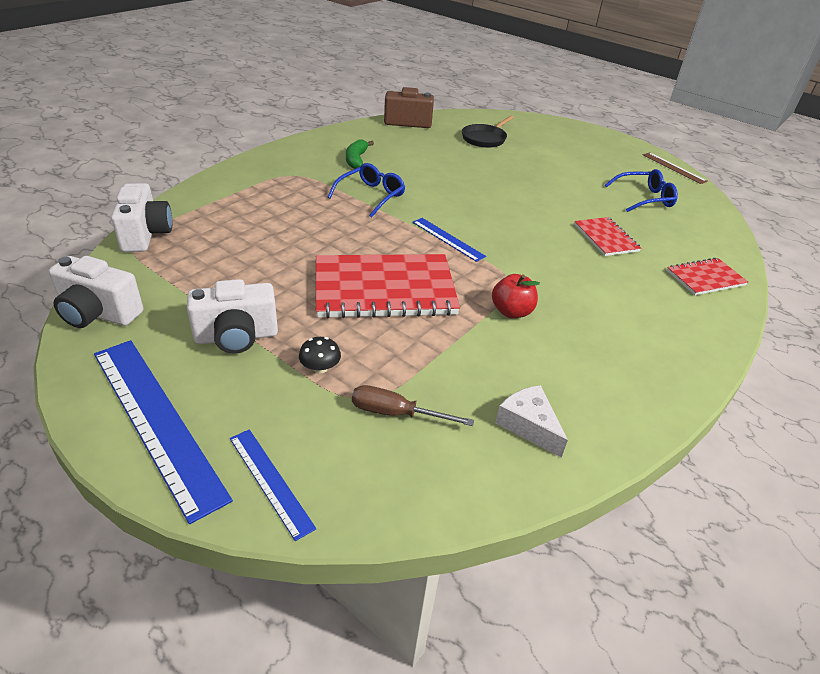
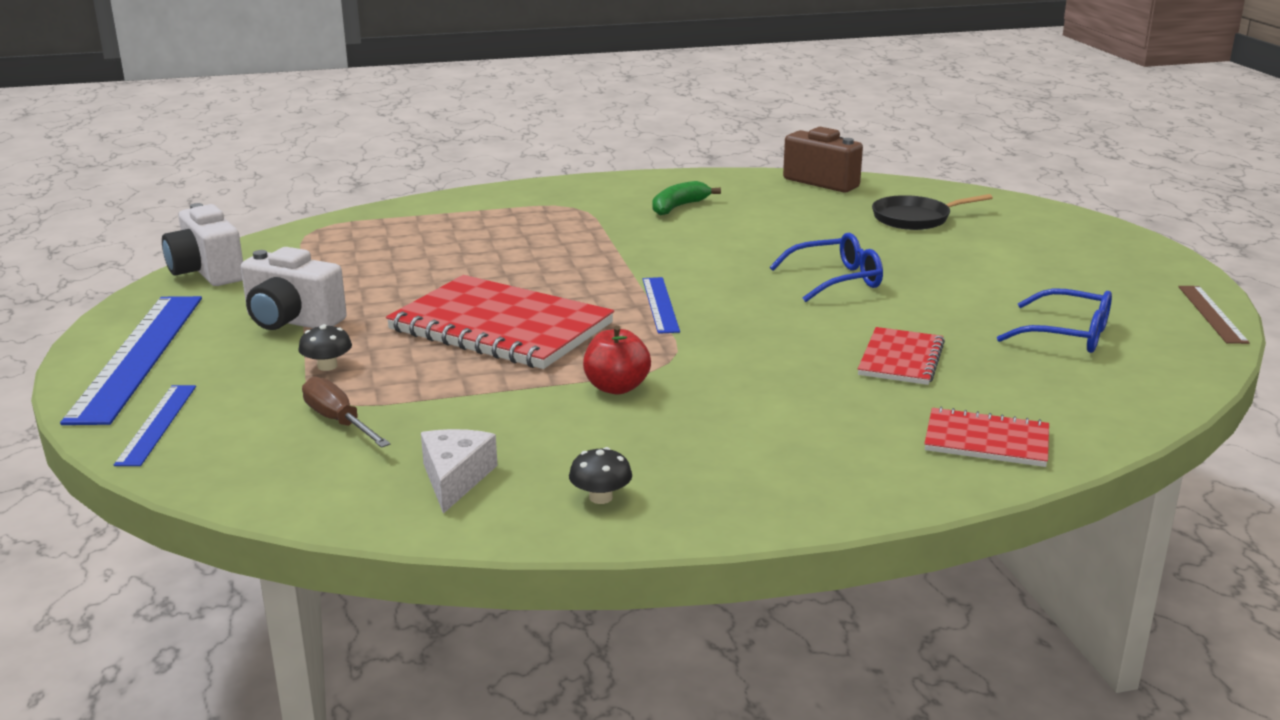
camera: 40 degrees right, 15 degrees down
(146, 234) = (337, 225): white camera -> none
(371, 196) = (635, 244): blue glasses -> blue glasses (836, 280)
(616, 399) = (600, 497): none -> black mushroom

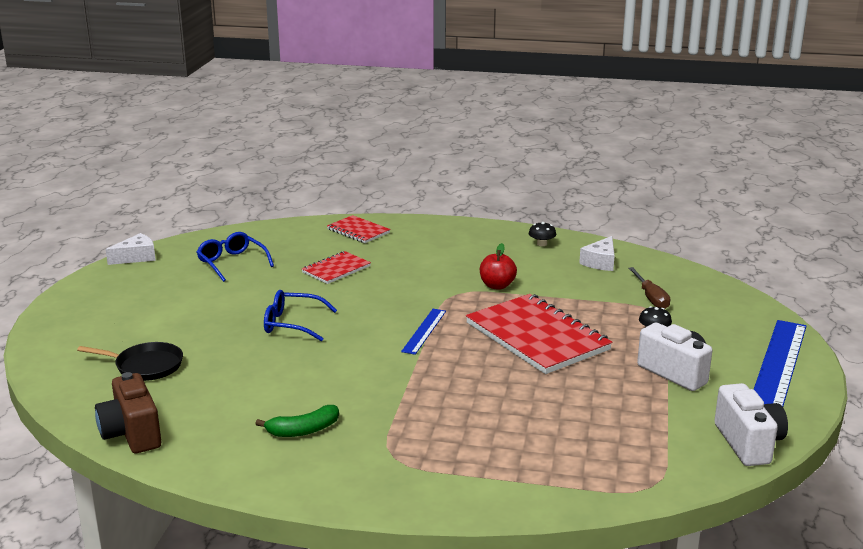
camera: 155 degrees left, 0 degrees up
(157, 424) = (750, 316): blue ruler -> none
(1212, 314) = (136, 257): brown ruler -> white cheese

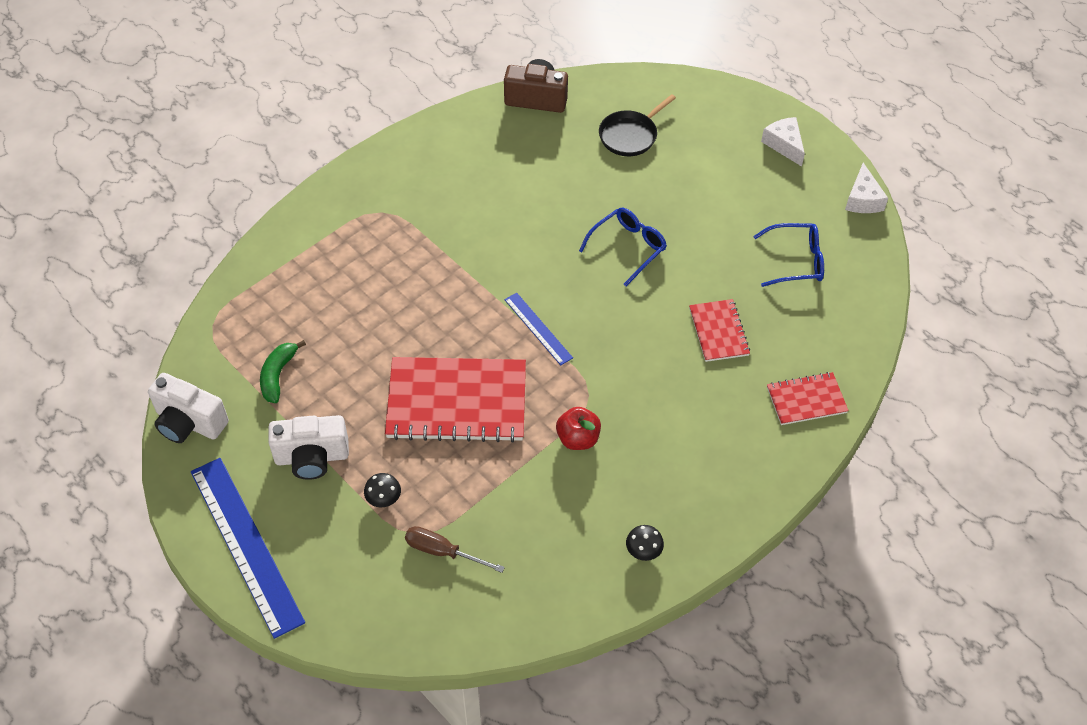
camera: 125 degrees right, 30 degrees up
(303, 430) = (458, 182): green banana -> green banana (278, 375)
(600, 262) = (554, 572): white cheese -> white cheese (784, 144)

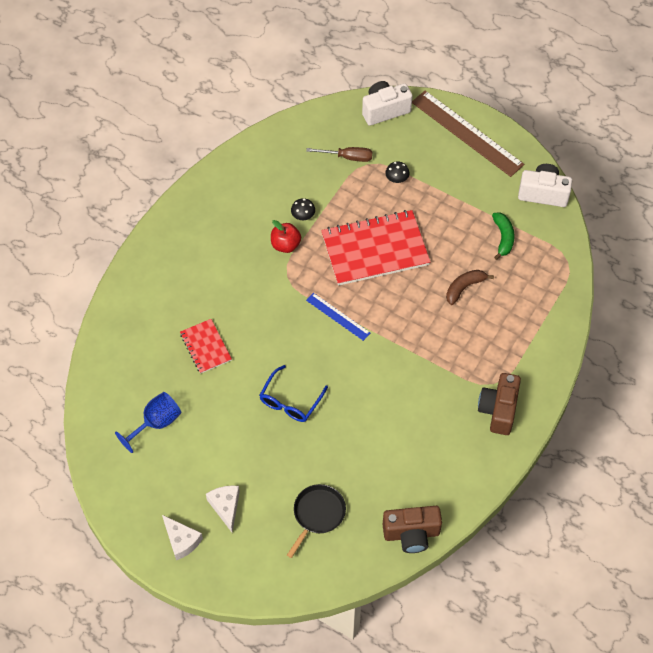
camera: 165 degrees right, 5 degrees up
(246, 545) = (467, 133): blue ruler -> brown ruler
(312, 457) = (453, 191): white camera -> white camera (384, 110)
(361, 324) = (464, 288): none -> brown banana
(389, 184) = (498, 410): none -> brown camera
(643, 550) = (225, 187): black mushroom -> black mushroom (303, 215)
(796, 261) = (156, 423): blue glasses -> blue goblet
(806, 400) = (134, 310): red notebook -> none
(863, 199) = (107, 499): white cheese -> white cheese (225, 507)

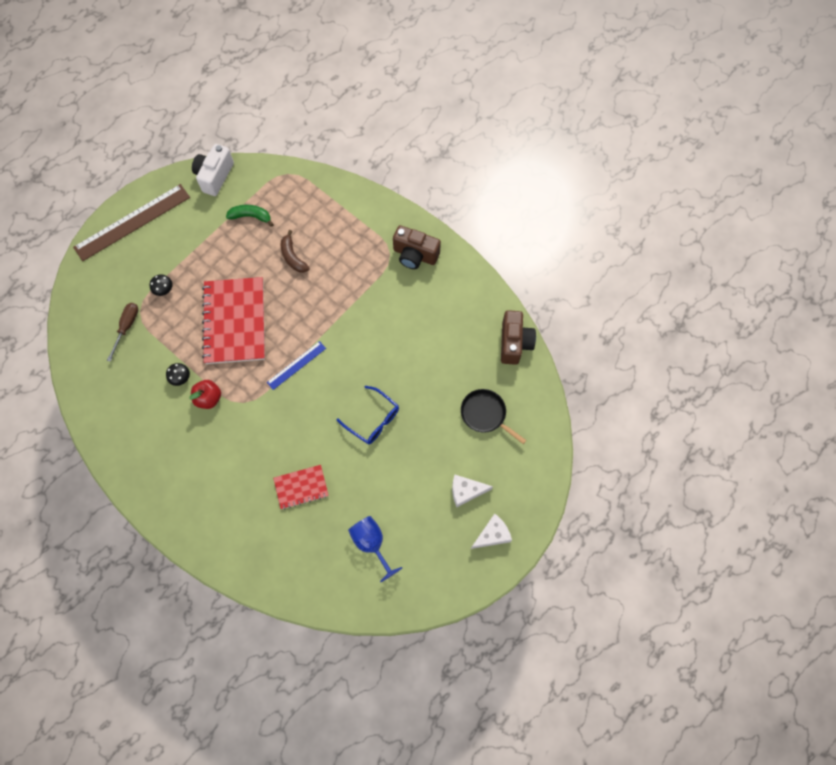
camera: 80 degrees left, 10 degrees up
(384, 110) = (83, 285): white camera -> none

